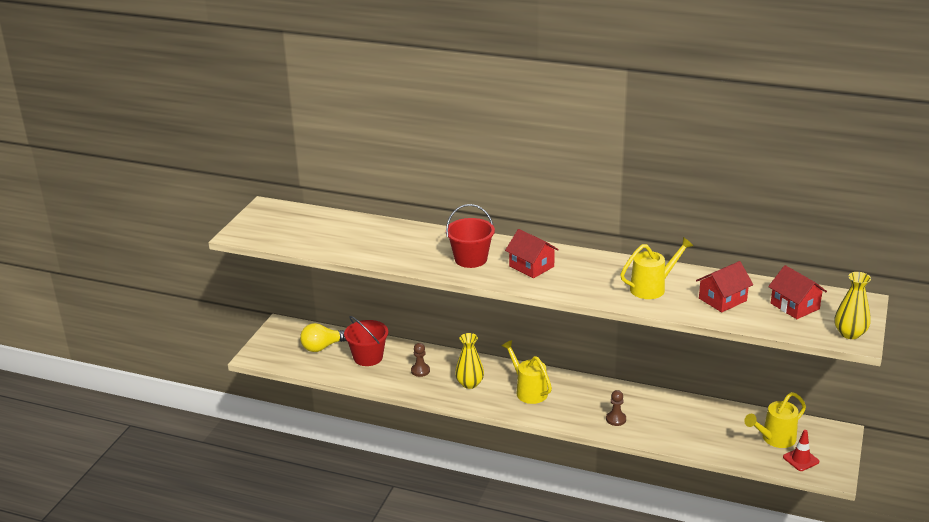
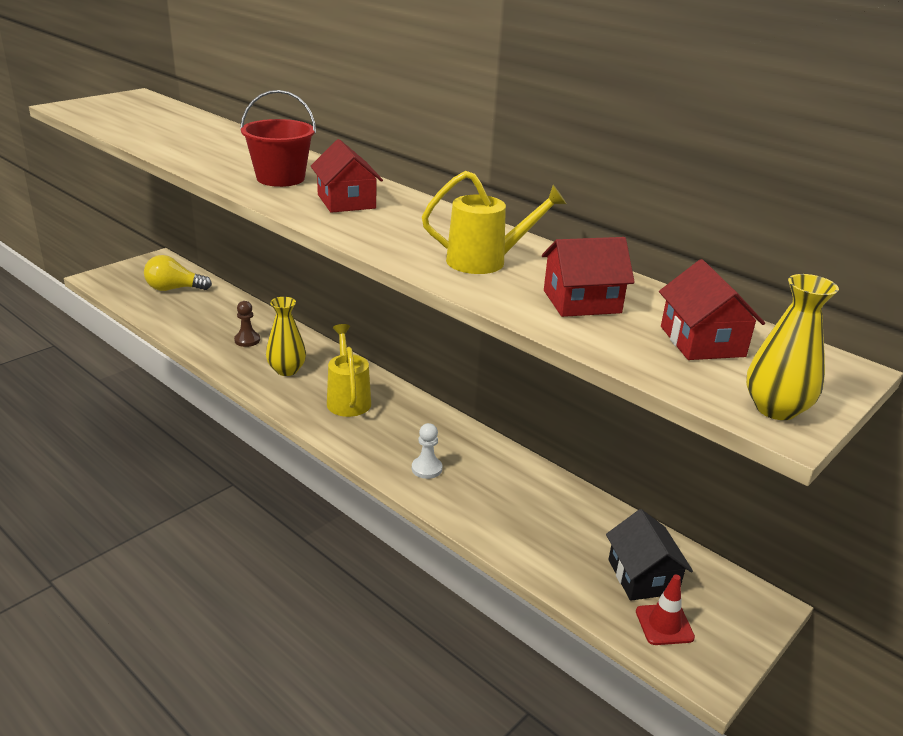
camera: 20 degrees right, 0 degrees up
(368, 357) = (208, 311): red bucket -> none
(616, 419) = (426, 469): brown pawn -> white pawn
(774, 439) = (642, 576): yellow watering can -> black house

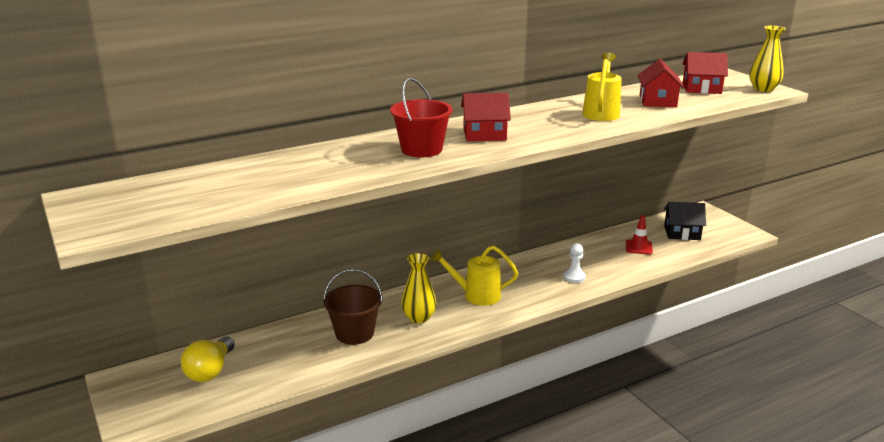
camera: 70 degrees left, 5 degrees down
(247, 340) = (354, 333): brown pawn -> brown bucket
(664, 624) = (717, 235): red traffic cone -> red traffic cone (638, 247)

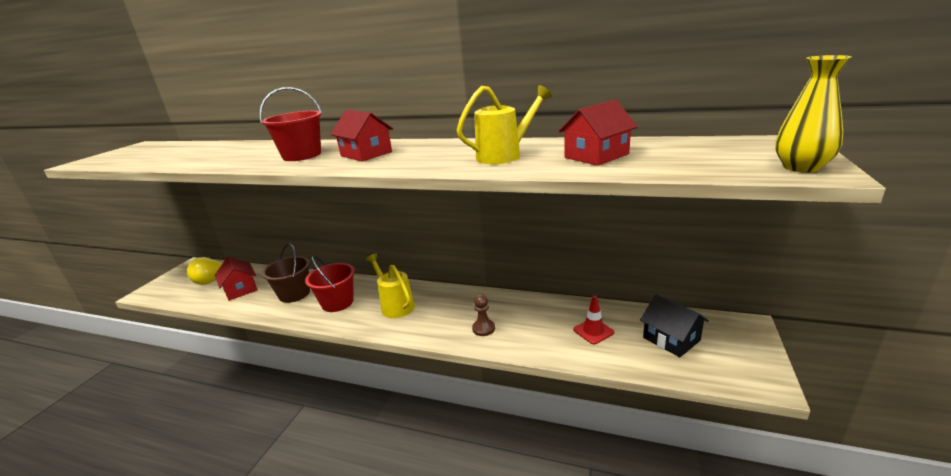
camera: 50 degrees right, 0 degrees up
(419, 318) = (337, 302): yellow vase -> red bucket
(574, 277) = (483, 328): white pawn -> brown pawn
(701, 88) = (697, 152): red house -> red house (240, 289)

